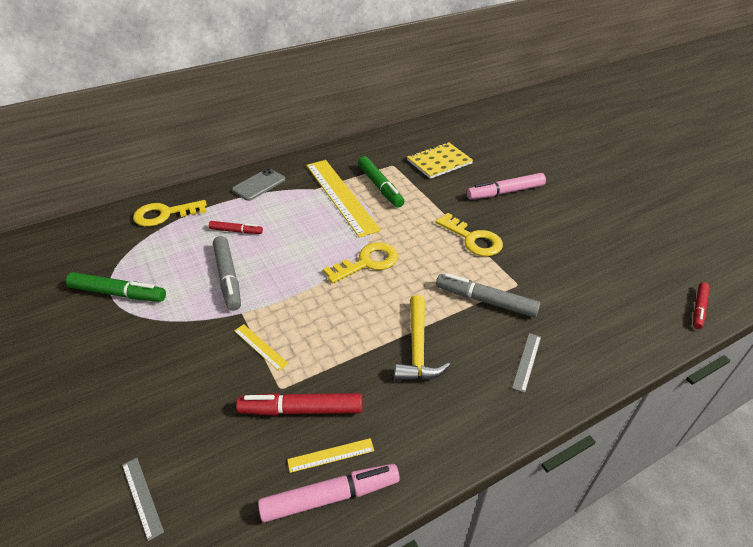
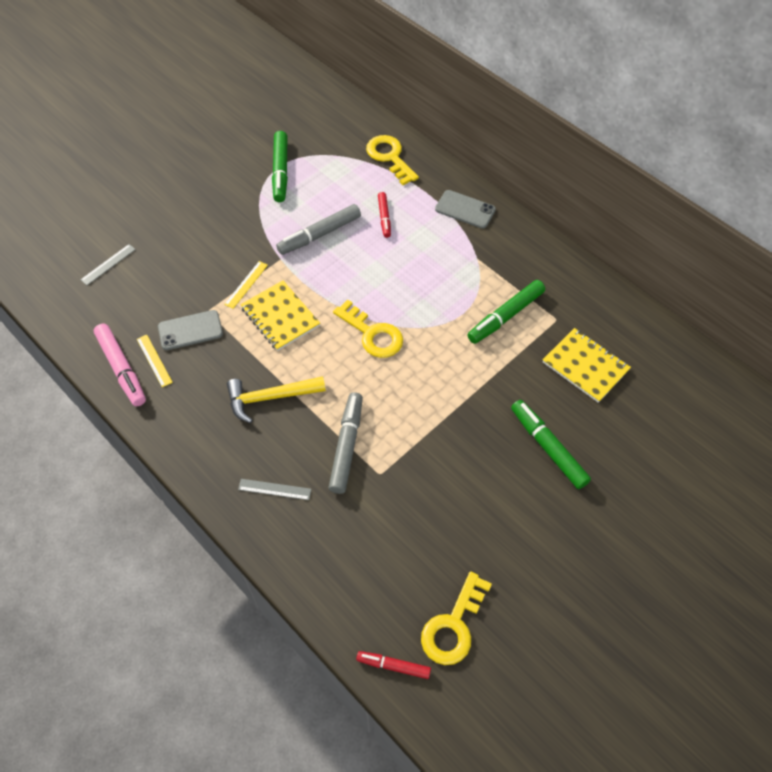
camera: 75 degrees right, 15 degrees up
(301, 410) = (190, 330): red marker -> grey phone
(318, 325) = (280, 317): none -> yellow notebook
(341, 196) = (473, 285): yellow ruler -> none
(473, 239) = (442, 423): yellow key -> yellow key (453, 625)
(505, 192) = (548, 447): pink marker -> green marker

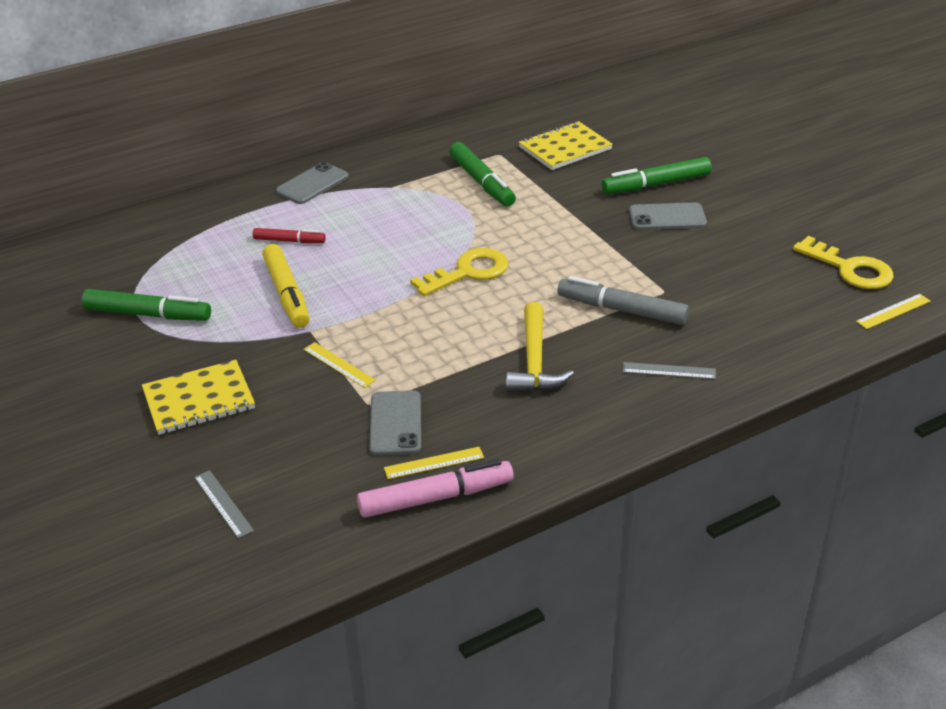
camera: 75 degrees left, 20 degrees down
(274, 489) = (669, 371): grey ruler -> grey ruler turned 75 degrees clockwise
(280, 317) = (409, 340): yellow notebook -> yellow notebook (199, 400)
(319, 235) = (287, 294): grey marker -> yellow marker
(390, 157) = (189, 224): yellow key -> none
(393, 666) = (893, 311): red marker -> yellow ruler
(494, 463) = (667, 217): none -> grey phone

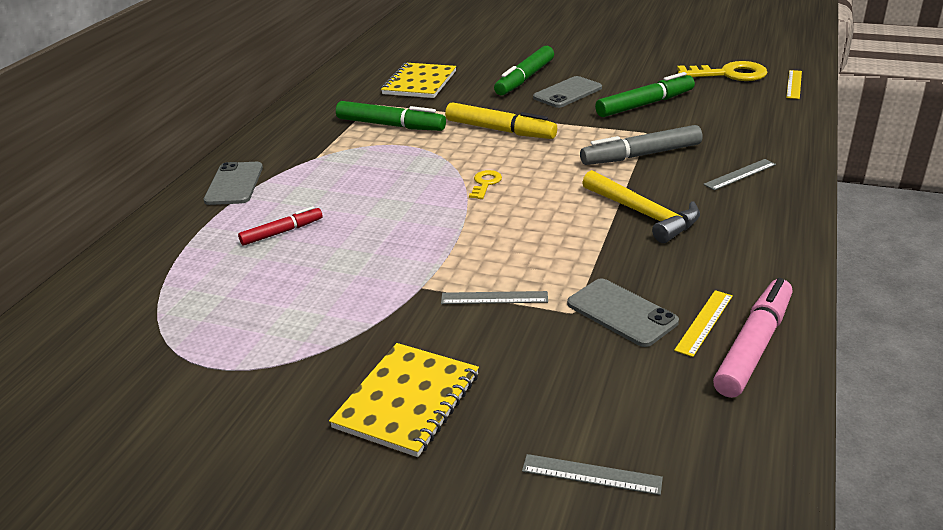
camera: 40 degrees left, 5 degrees down
(148, 314) = (222, 360): green marker -> green marker (645, 104)
(287, 294) = (349, 271): yellow marker -> yellow marker (500, 130)
(339, 365) = (494, 298): yellow ruler -> grey ruler
(468, 272) = (485, 184): yellow key -> yellow key, size x0.52

